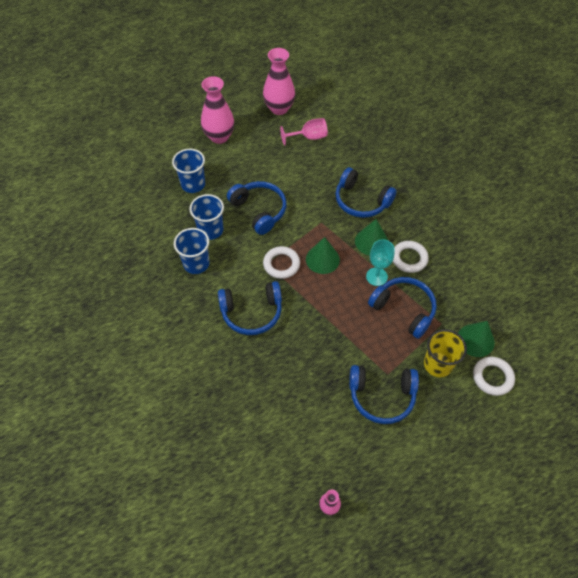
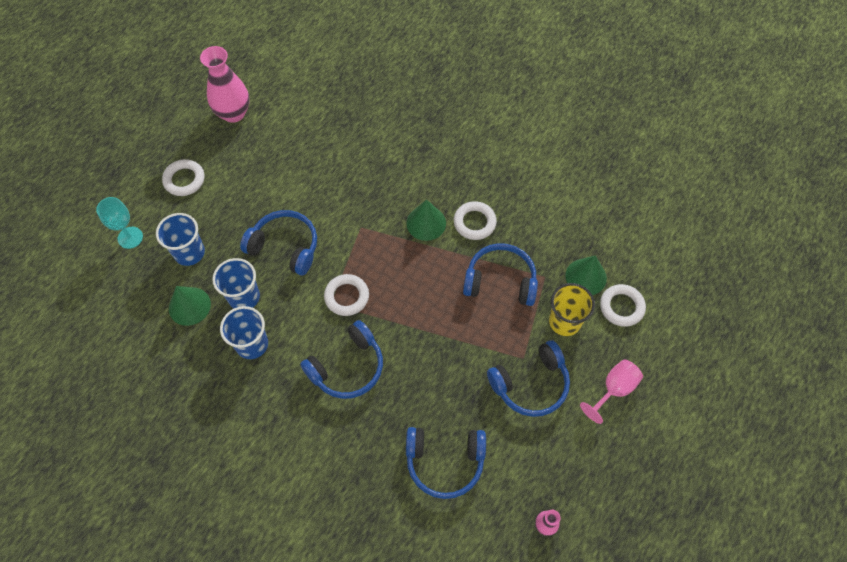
camera: 30 degrees left, 5 degrees up
(219, 137) = (184, 180): pink vase -> white ring
(309, 137) = (289, 133): pink goblet -> pink goblet (614, 389)
(322, 259) = (387, 268): green cone -> green cone (189, 306)
(361, 201) = (389, 182): blue headphones -> blue headphones (445, 462)
(376, 276) = (453, 259): turquoise goblet -> turquoise goblet (130, 237)

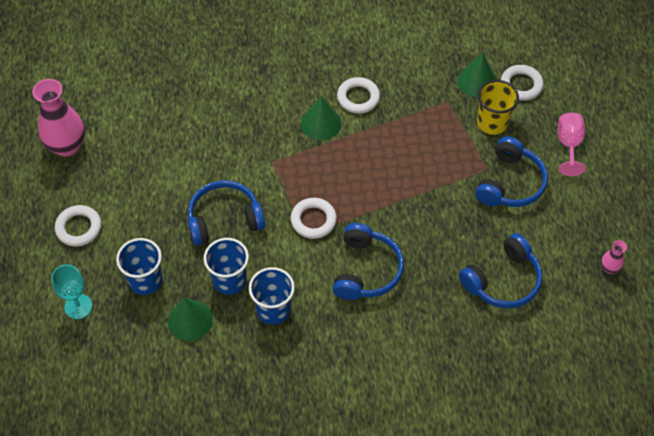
camera: 40 degrees left, 5 degrees down
(500, 281) = (419, 127): blue headphones -> none

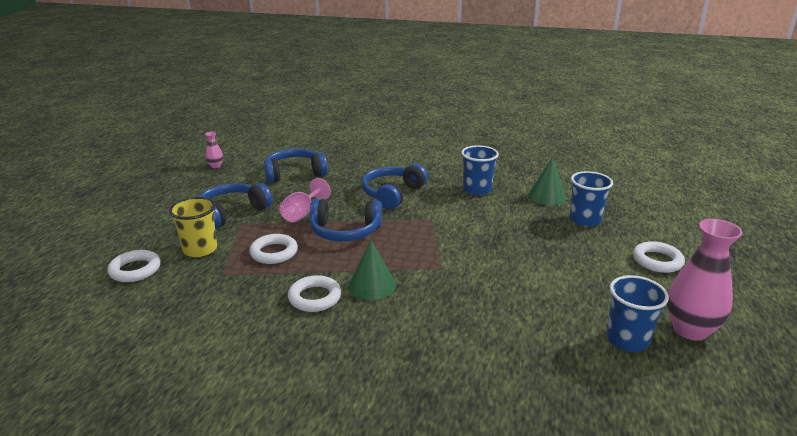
camera: 160 degrees left, 30 degrees down
(78, 306) = (646, 217): turquoise goblet -> none
(224, 219) = (504, 239): blue headphones -> blue headphones (345, 231)
(229, 280) = (509, 208): blue cup -> blue cup (627, 340)
(313, 220) = (420, 224): white ring -> white ring (274, 252)
(477, 81) = (174, 283): green cone -> none
(569, 145) = (153, 223): pink goblet -> pink goblet (302, 214)

